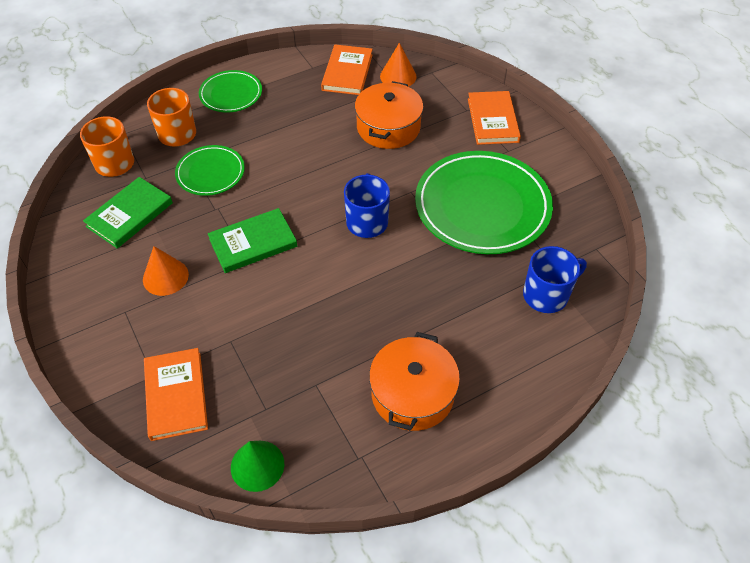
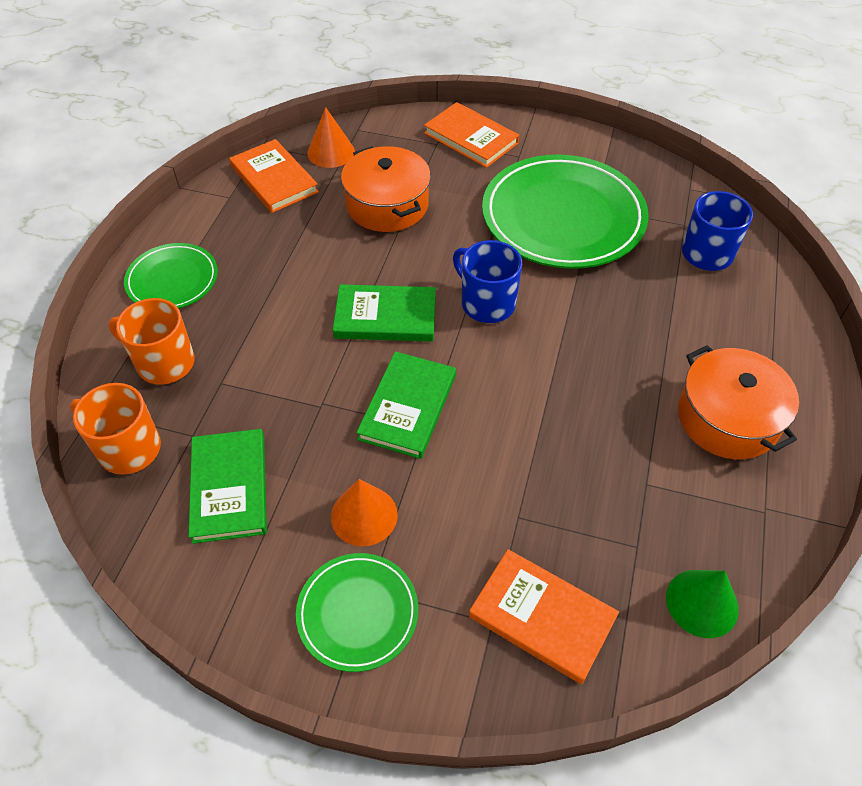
camera: 45 degrees left, 0 degrees up
(210, 173) = (263, 374): green plate -> green plate (357, 613)
(305, 188) = (385, 316): none -> green book

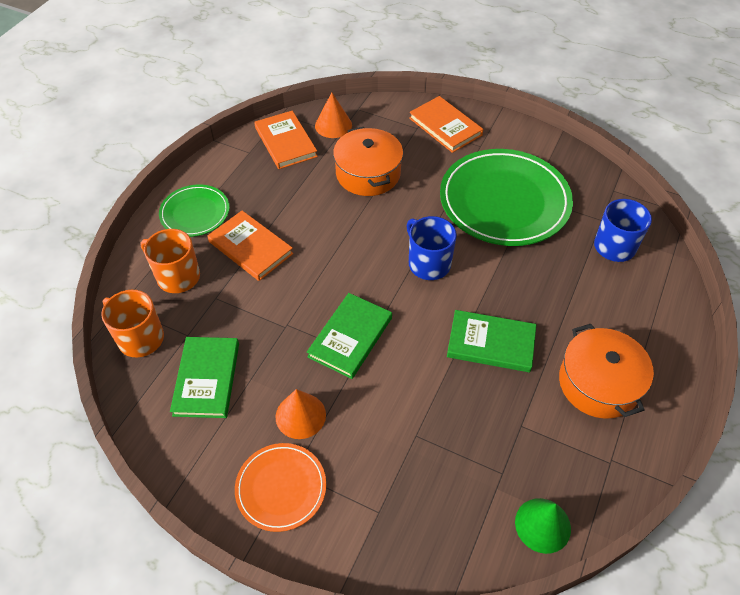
camera: 10 degrees right, 0 degrees up
(357, 613) = (281, 488): green plate -> orange plate
(385, 316) = (348, 263): green book -> green book (491, 343)
(542, 617) = (417, 514): orange book -> orange book (250, 247)

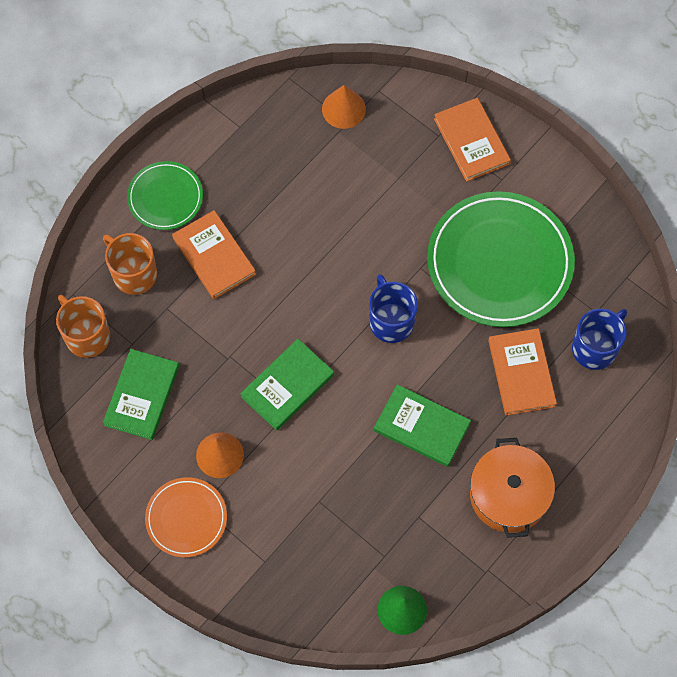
camera: 15 degrees right, 15 degrees up
(286, 142) = (283, 121): orange book -> orange book (521, 373)
(368, 174) = (363, 189): orange pot -> none

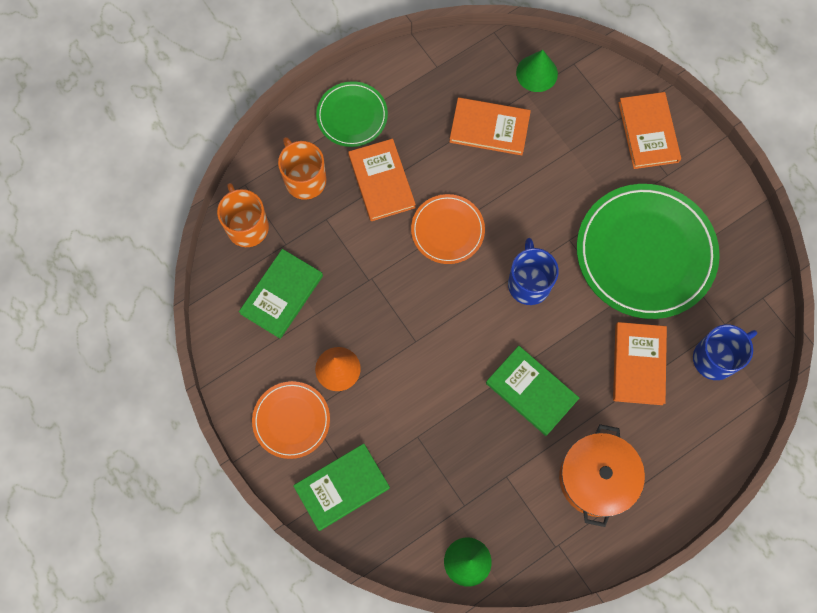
camera: 15 degrees right, 5 degrees up
(287, 386) = (417, 320): green book -> green book (342, 487)
(295, 289) = (447, 230): none -> orange plate
(310, 176) = (489, 128): none -> orange book
(343, 109) = (536, 73): orange cone -> green cone

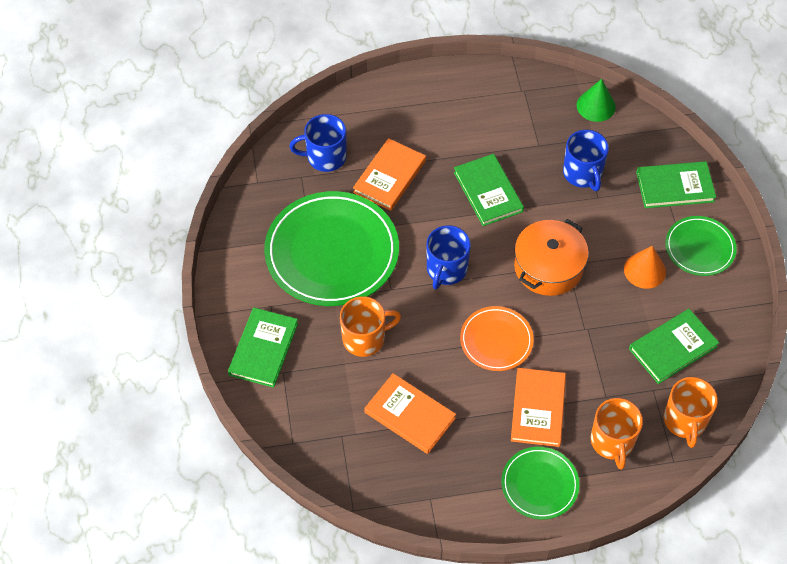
camera: 155 degrees left, 15 degrees down
(291, 420) = (699, 248): orange plate -> green plate
(444, 459) = (582, 174): none -> blue mug
(536, 73) = (334, 449): green cone -> none
(566, 181) = (365, 338): none -> orange mug
(596, 478) = (468, 118): orange pot -> orange pot (548, 267)
(648, 132) = (263, 349): orange book -> green book

